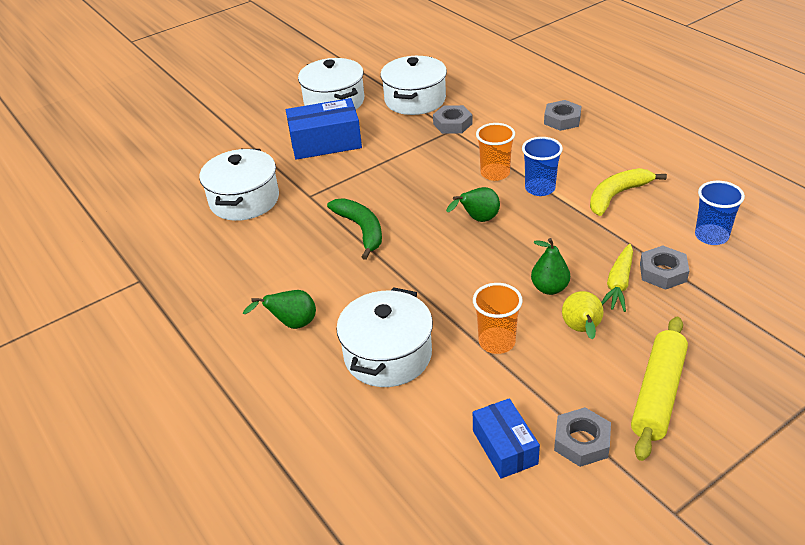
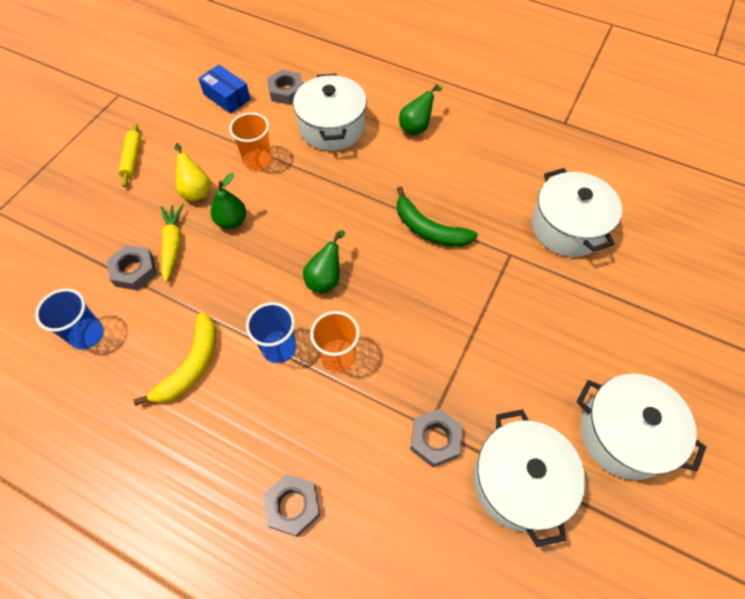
camera: 150 degrees right, 20 degrees up
(325, 142) = (563, 343): blue box -> none
(581, 441) = (179, 114): grey nut -> grey nut (286, 91)
(657, 394) = (132, 159): yellow rolling pin -> yellow rolling pin, size x0.59

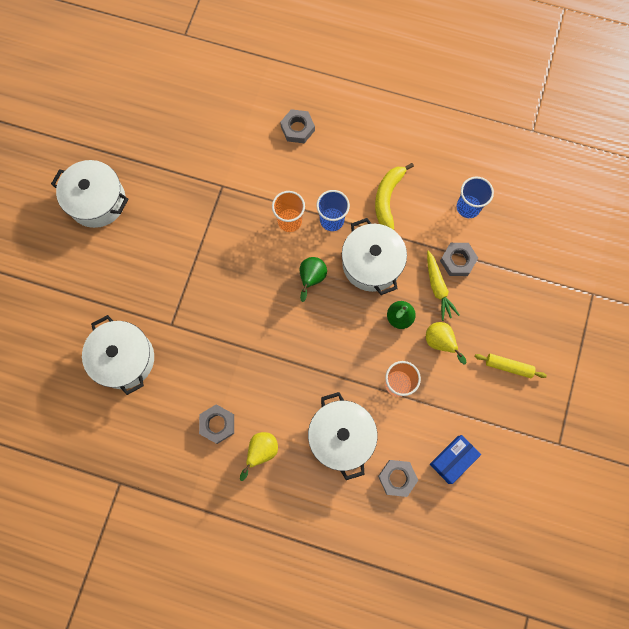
camera: 170 degrees right, 15 degrees up
(132, 159) = (508, 367): yellow rolling pin -> yellow rolling pin turned 60 degrees counterclockwise
(227, 97) = (453, 459): blue box -> blue box turned 75 degrees counterclockwise
(417, 127) = (261, 451): green pear -> yellow pear
(428, 229) = (238, 337): green banana -> none
(435, 439) = (217, 178): grey nut -> grey nut (217, 424)
(519, 482) = (164, 163): white pot -> white pot (371, 263)

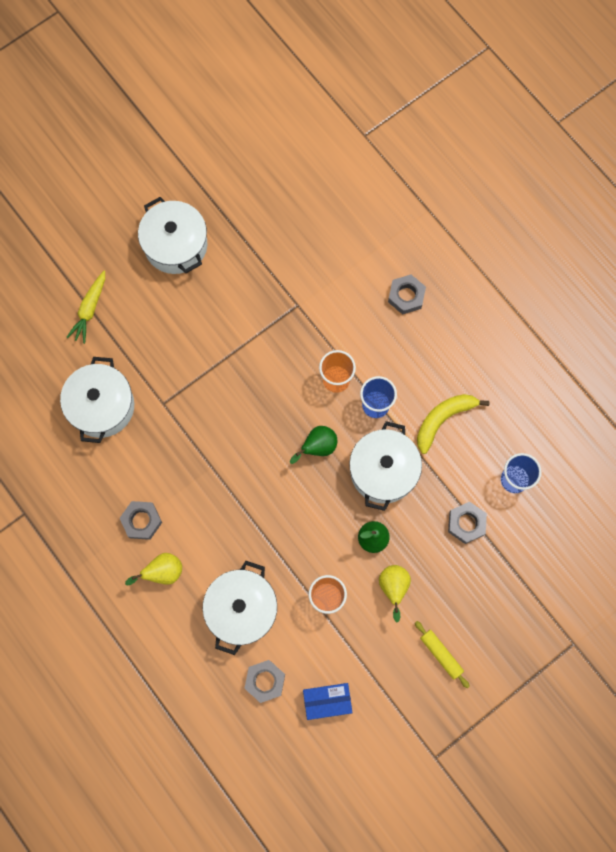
camera: 35 degrees right, 0 degrees up
(438, 288) = (428, 536): yellow carrot -> yellow carrot (90, 310)

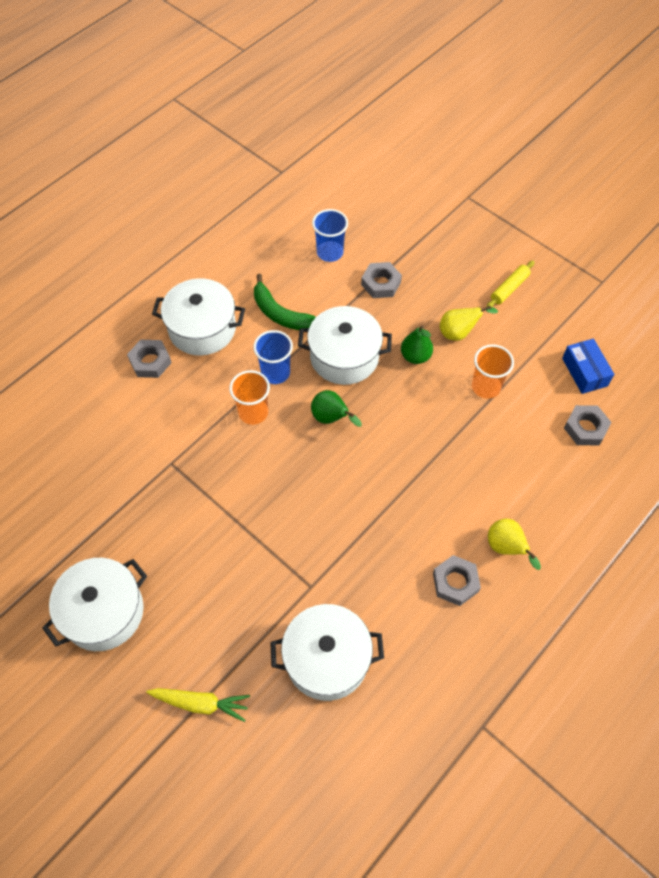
camera: 100 degrees left, 15 degrees down
(241, 609) = (521, 462): white pot -> white pot (202, 329)
(443, 419) = (281, 314): yellow banana -> green banana

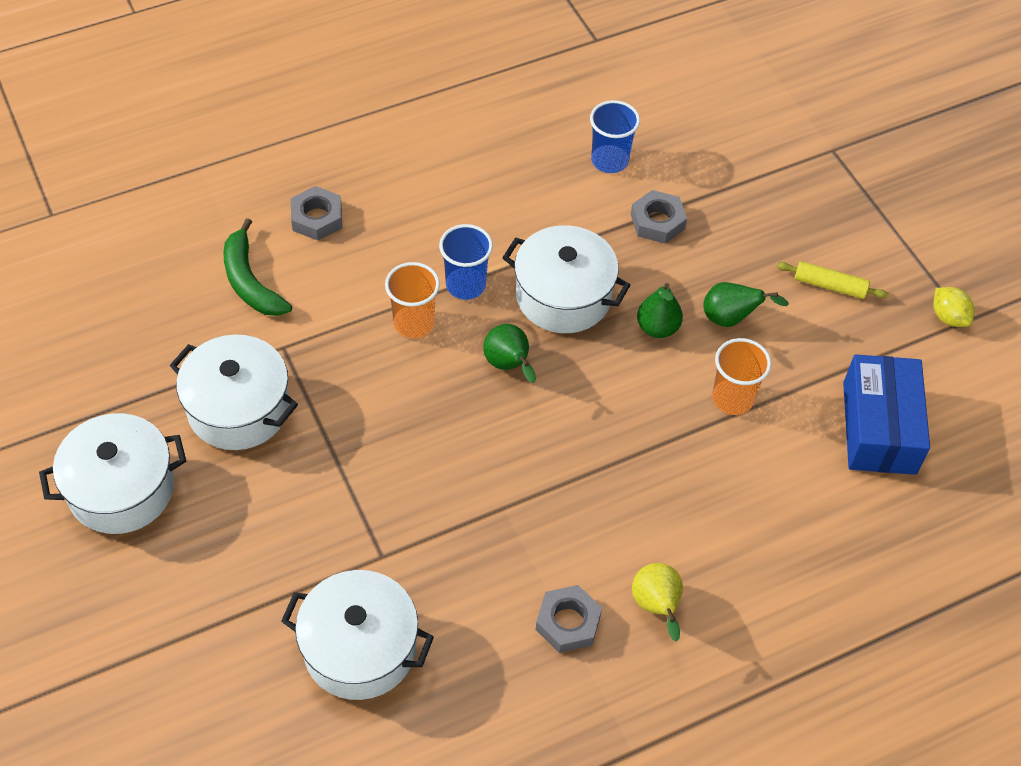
camera: 20 degrees right, 5 degrees down
(201, 703) = (184, 638): yellow carrot -> none
(202, 329) = (400, 200): white pot -> white pot (238, 408)
(281, 314) = (508, 215): green banana -> green banana (250, 281)
(459, 333) = (731, 318): yellow pear -> green pear
(509, 288) = (829, 286): yellow rolling pin -> yellow rolling pin turned 45 degrees clockwise
(584, 372) = (879, 428): blue box -> blue box, size x1.59
(585, 428) = (842, 499): grey nut -> none
(591, 283) = (948, 317): none -> yellow lemon

